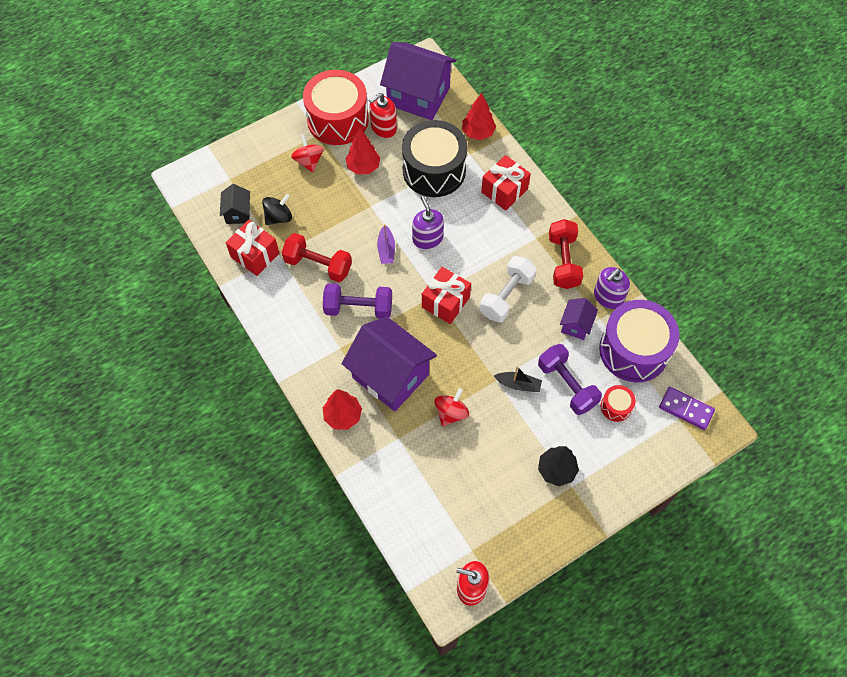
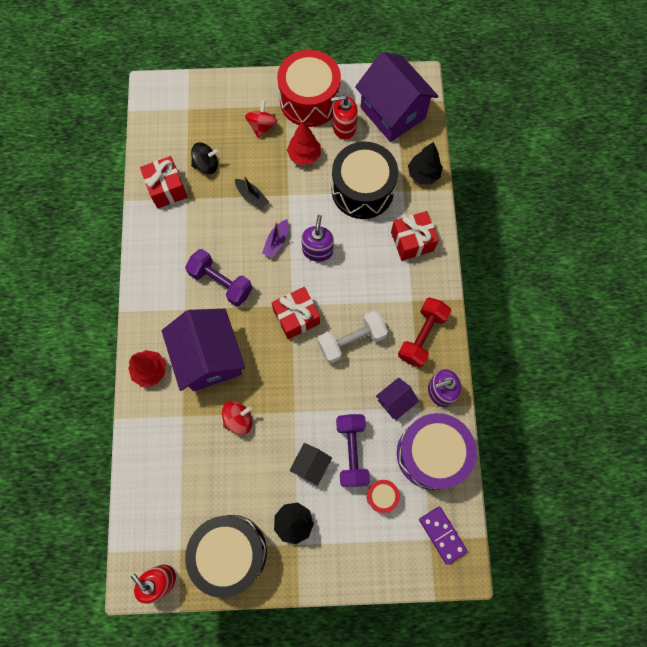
camera: 30 degrees right, 10 degrees up
(238, 213) = (176, 143): black house -> black house (311, 465)
(318, 265) = (212, 225): red dumbbell -> none
(478, 133) = (423, 174): red tree -> black tree
(518, 384) = (310, 427): black boat -> black boat (252, 197)
(518, 526) = (230, 552): none -> black drum

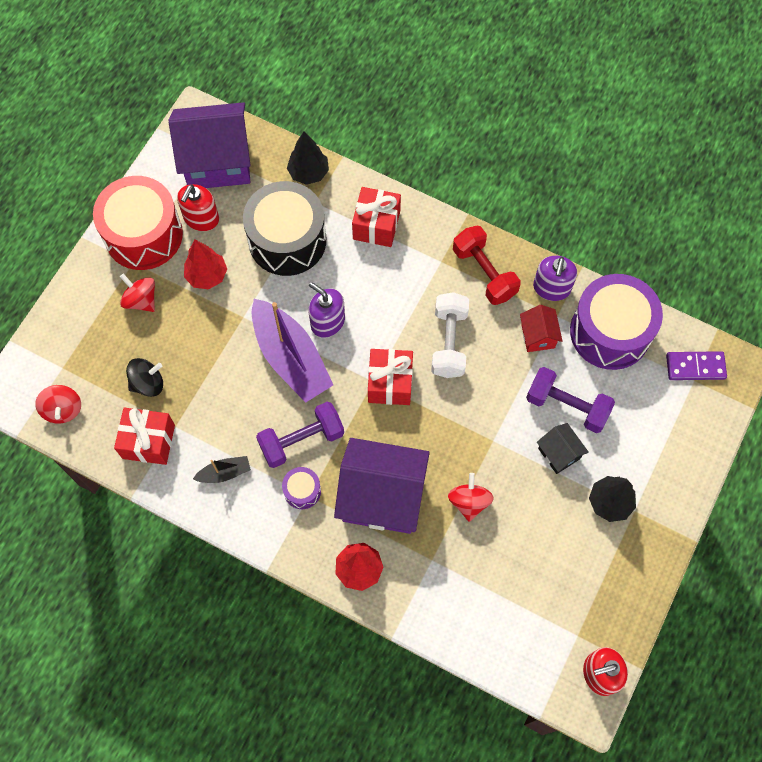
camera: 60 degrees left, 5 degrees down
(160, 126) = (63, 409): none -> red spinning top
(185, 303) = (302, 491): none -> purple drum
(206, 165) = (148, 383): black spinning top -> black spinning top turned 45 degrees clockwise
(230, 552) = (607, 583): black drum -> none
(252, 197) = (220, 355): black boat -> black boat (224, 473)
(276, 242) = (291, 358): purple boat -> purple boat, size x2.20
(381, 496) = (627, 402): red drum -> none
(395, 401) = (538, 336): purple house -> red house

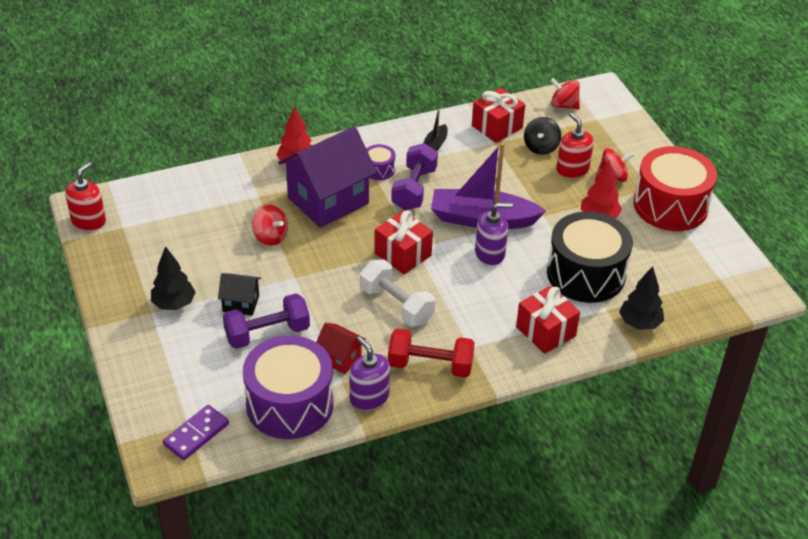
camera: 130 degrees right, 25 degrees down
(201, 218) = (655, 241): red soap dispenser -> red soap dispenser (572, 170)
(218, 162) = (703, 278): purple house -> none

